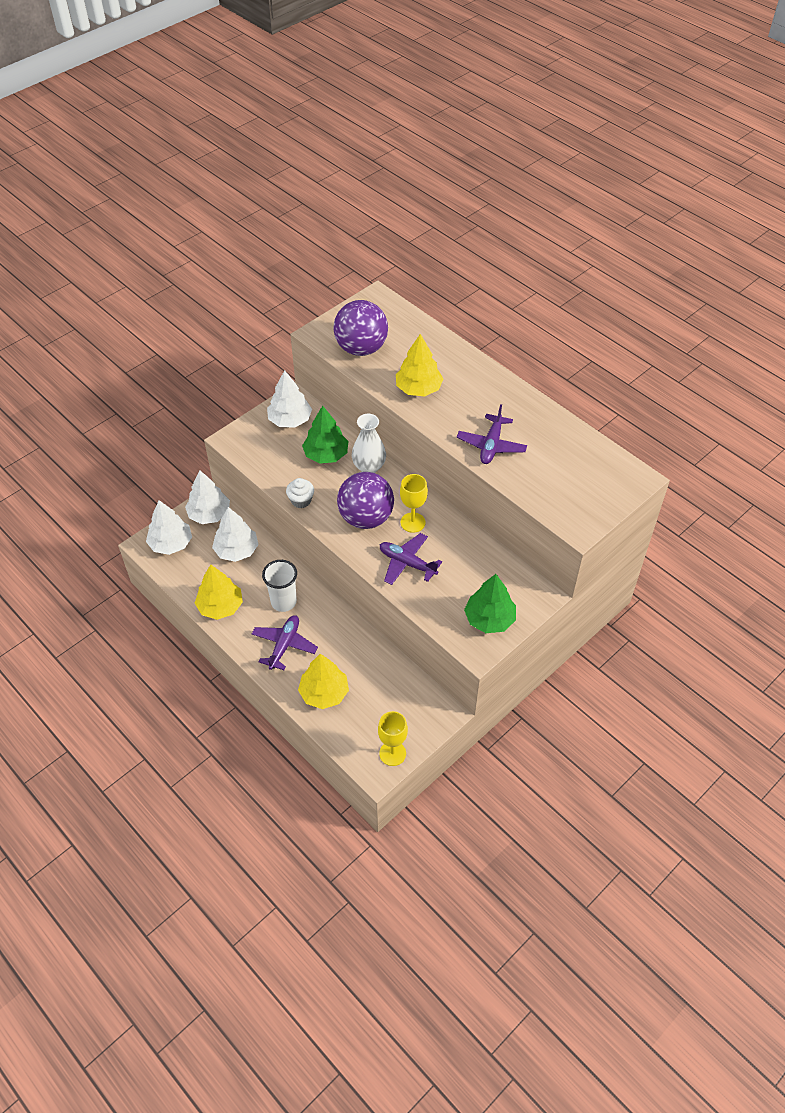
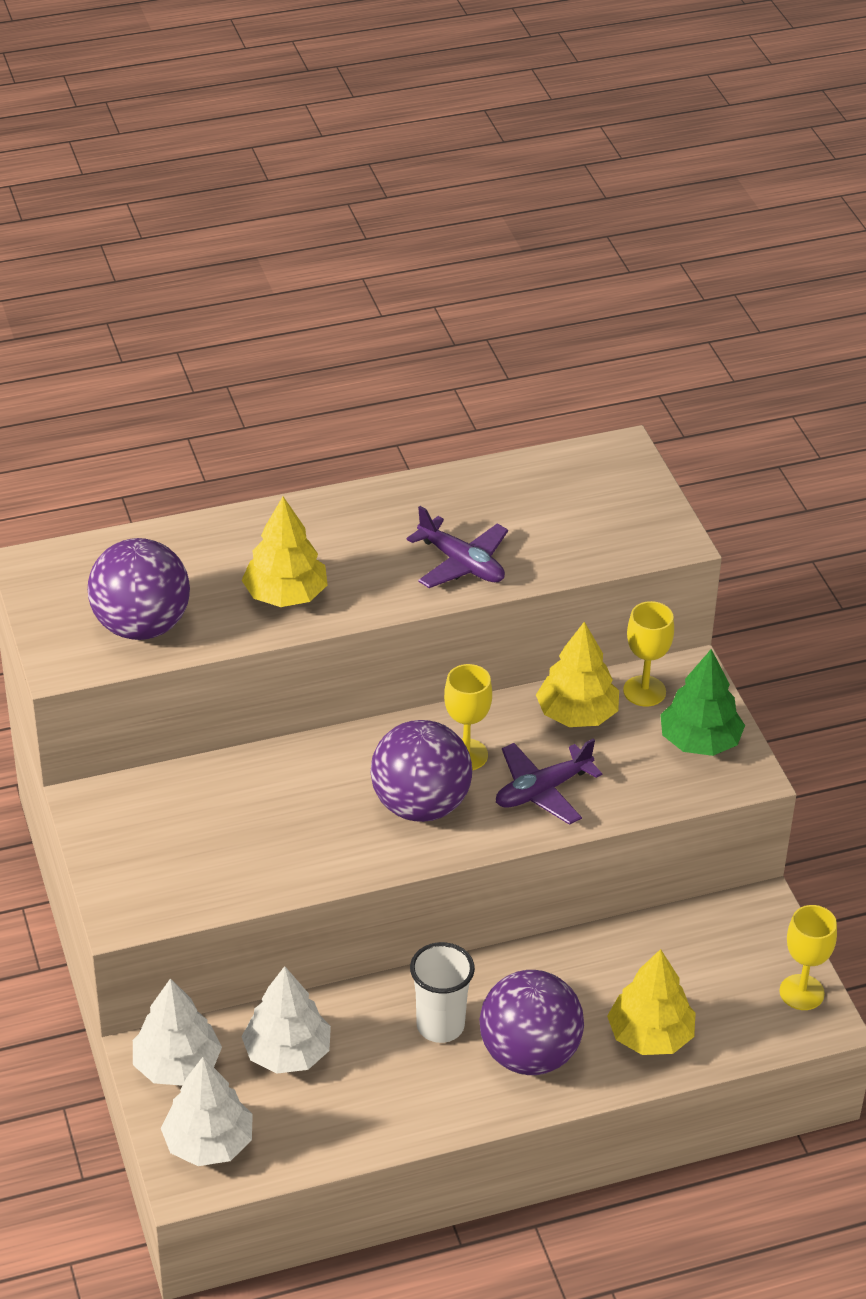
camera: 65 degrees left, 10 degrees down
(220, 606) = (397, 1114): yellow tree -> yellow tree (577, 714)
(284, 645) = (529, 1054): purple plane -> purple ball
(290, 420) = (134, 824): white tree -> none
(301, 500) = (329, 871): white cupcake -> none
(326, 454) = (249, 805): green tree -> none
(369, 467) = (314, 763): white vase -> none
(511, 580) = (644, 691): none -> yellow goblet

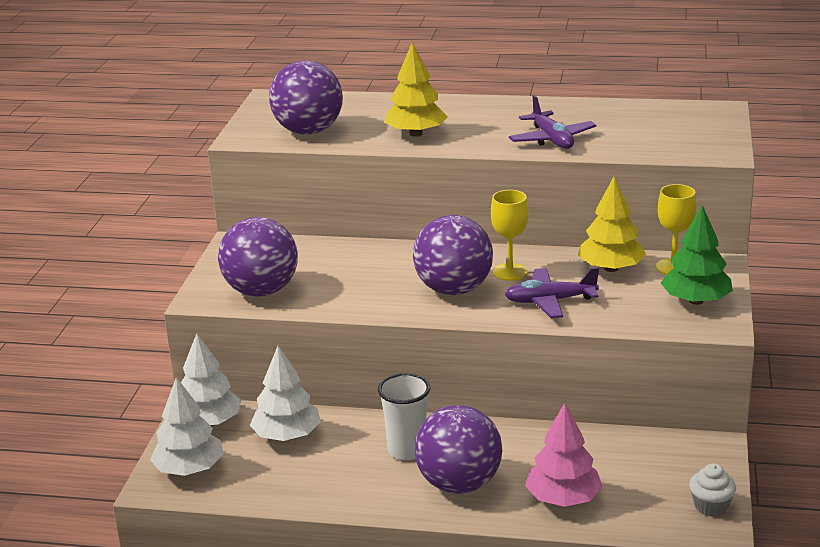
camera: 30 degrees right, 15 degrees down
(188, 879) = (261, 291): none -> purple ball
(650, 1035) = (563, 499): yellow tree -> pink tree
(801, 992) = (711, 506): yellow goblet -> white cupcake

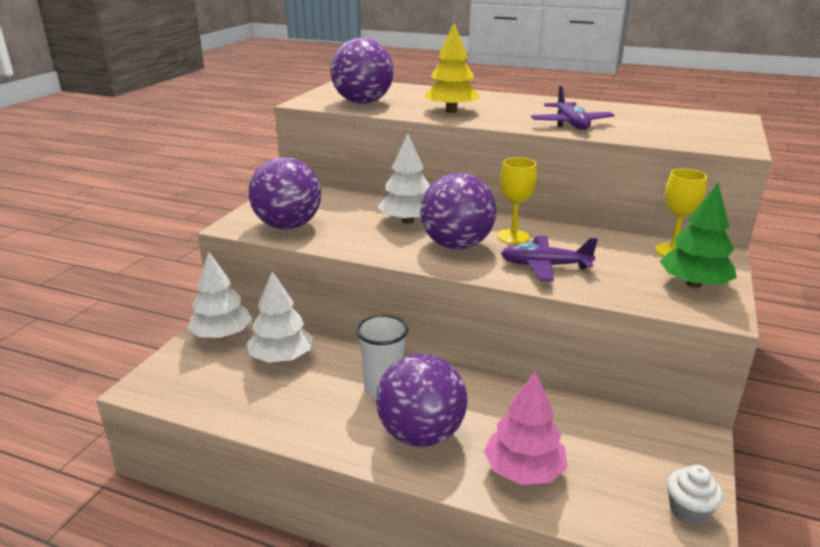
camera: 10 degrees right, 0 degrees up
(189, 469) = (181, 375): white tree -> white tree (407, 221)
(611, 268) = (610, 245): yellow tree -> none

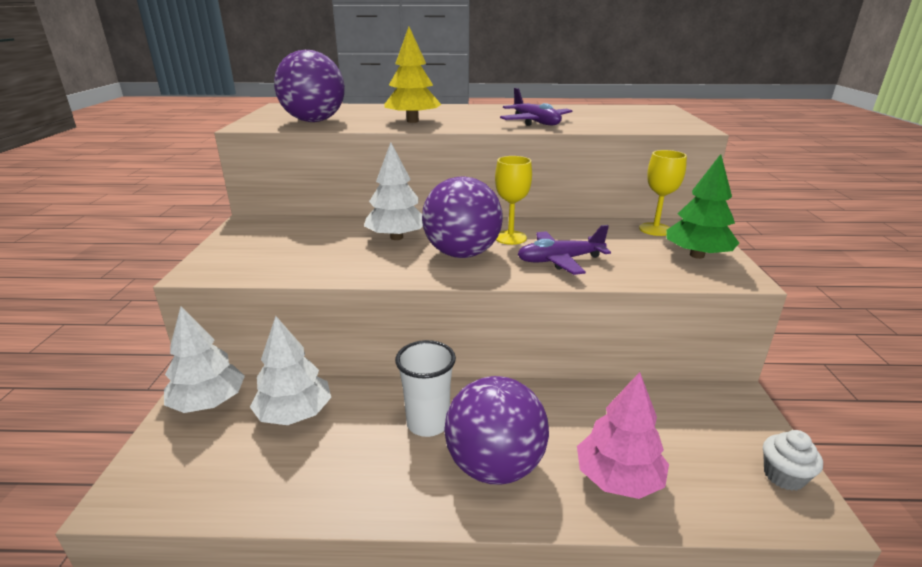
camera: 20 degrees left, 0 degrees up
(288, 226) = (266, 261): purple ball -> none

